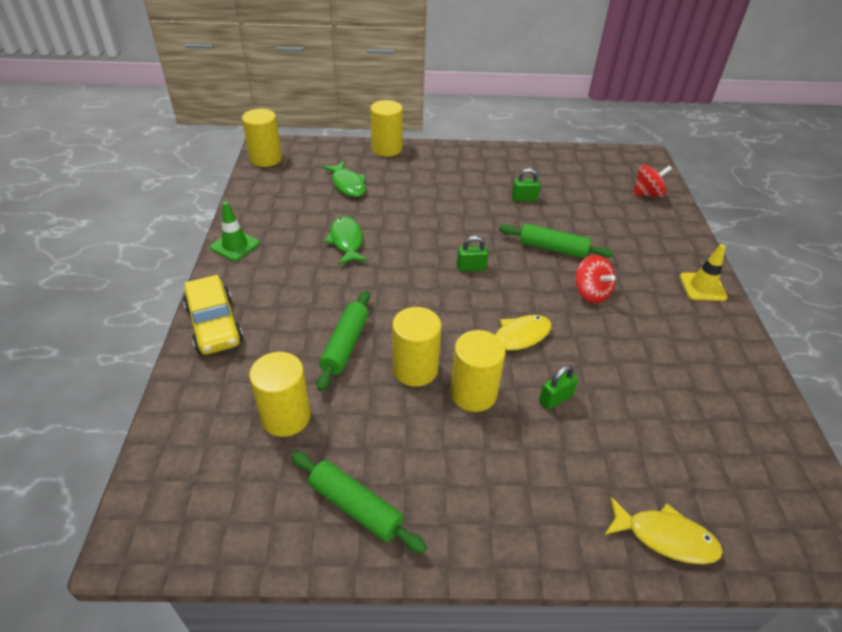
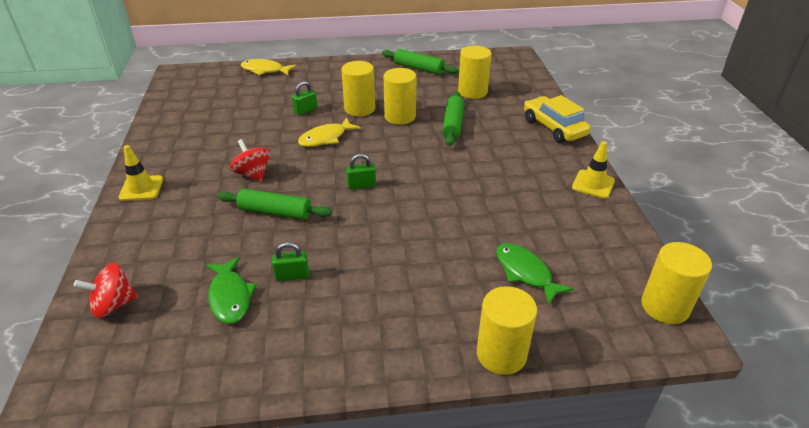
camera: 175 degrees right, 5 degrees down
(235, 245) = (593, 184): green traffic cone -> yellow traffic cone
(346, 241) = (490, 199): green fish -> green fish (230, 297)

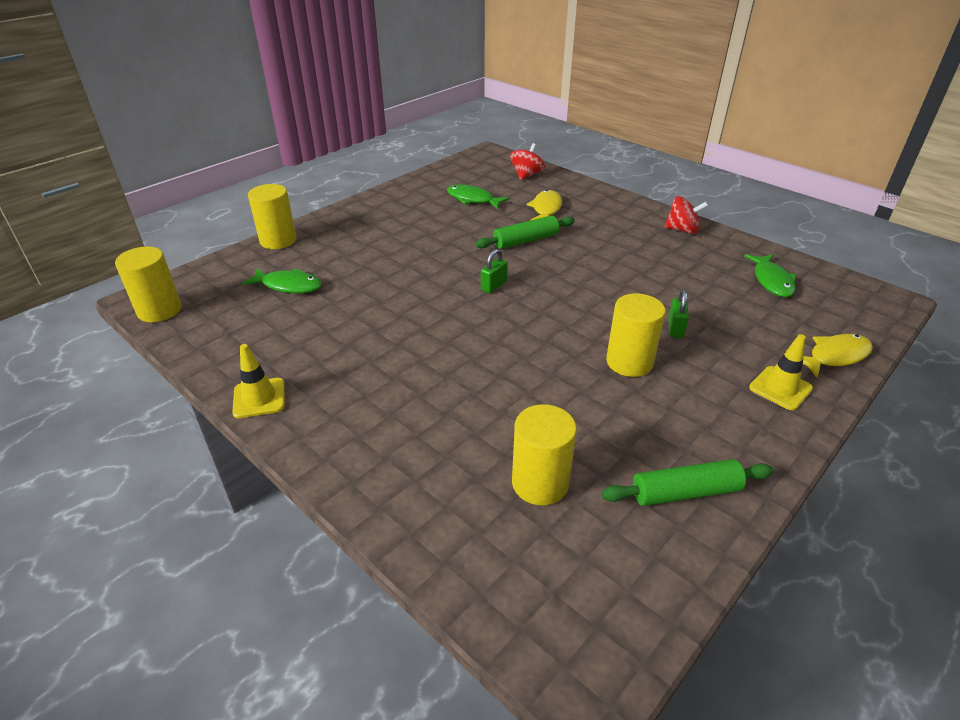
camera: 140 degrees right, 0 degrees up
(141, 188) = (641, 213): yellow traffic cone -> yellow traffic cone (780, 388)
(200, 105) = (772, 281): none -> green fish
(253, 174) = (591, 253): red spinning top -> red spinning top (682, 230)
(292, 276) = (453, 219): green padlock -> none
(326, 138) = (597, 309): yellow fish -> yellow fish (546, 209)
(400, 116) = (570, 376): yellow cylinder -> none
(453, 124) = (495, 399): green rolling pin -> none
(554, 127) = (357, 471): yellow car -> none

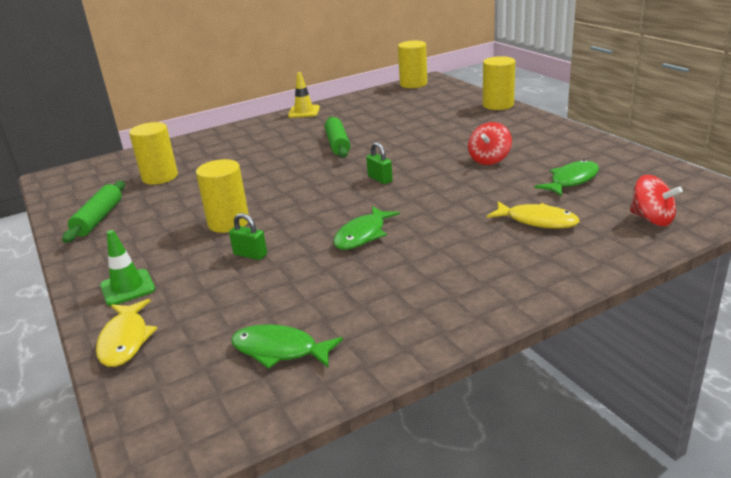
camera: 110 degrees right, 10 degrees down
(289, 286) = (424, 112): green fish -> green fish (363, 235)
(525, 241) = (459, 201): green rolling pin -> green rolling pin (337, 144)
(682, 230) = (446, 313): red spinning top -> red spinning top (489, 159)
(780, 388) = (127, 287): yellow traffic cone -> green traffic cone

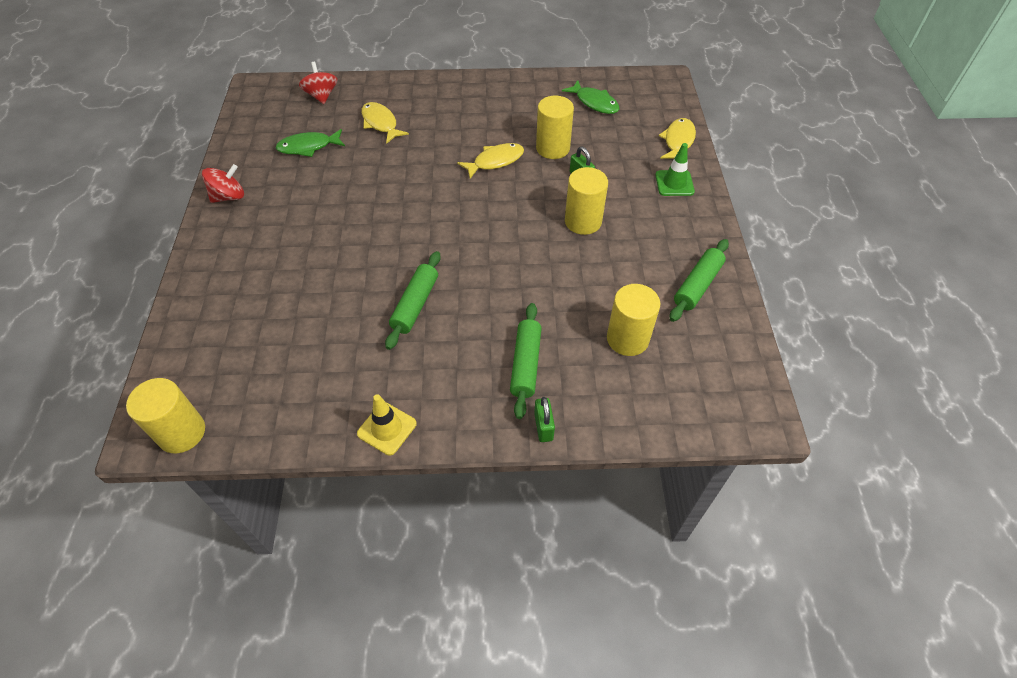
camera: 155 degrees left, 25 degrees up
(234, 148) = (525, 364): none -> green rolling pin
(363, 235) = (495, 161): green fish -> yellow fish
(380, 179) = (430, 219): green padlock -> green padlock (543, 427)
(489, 159) = (324, 200): red spinning top -> red spinning top (229, 197)
(498, 105) = (187, 295): yellow cylinder -> yellow cylinder (553, 148)

